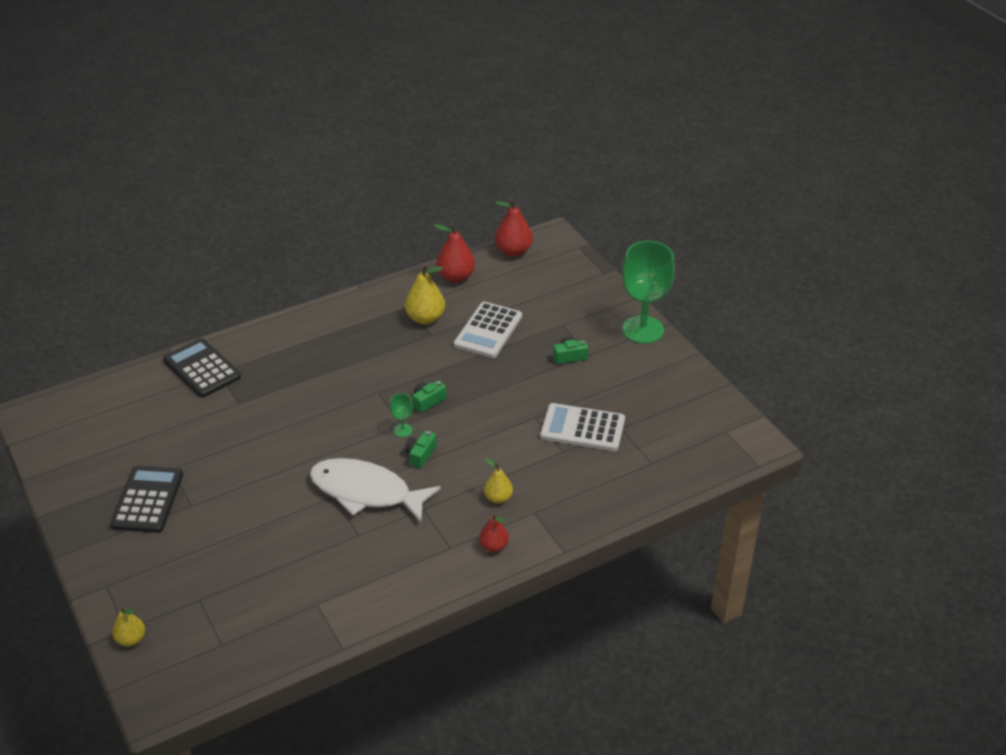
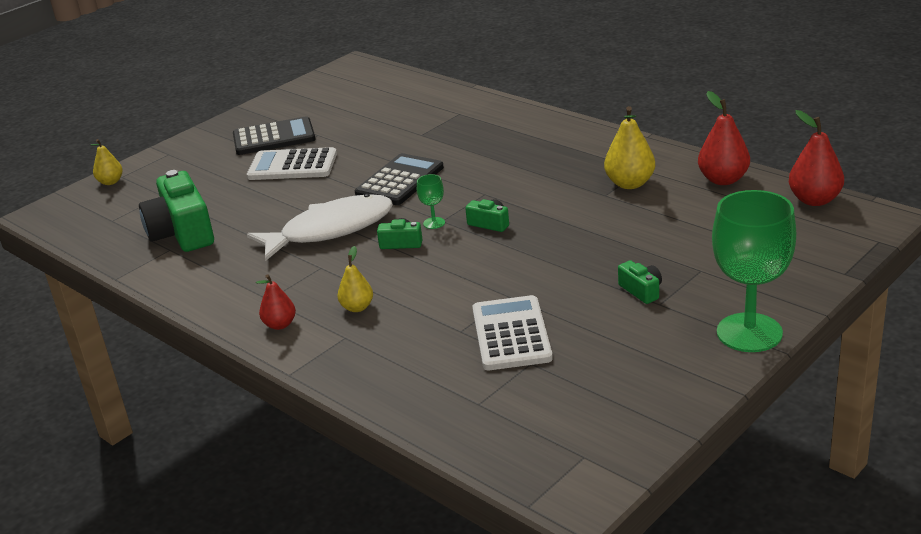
camera: 75 degrees right, 10 degrees down
(202, 369) = (457, 105): black calculator -> black calculator (400, 181)
(292, 591) = (182, 232): none -> green camera
(366, 492) = (330, 230): white fish -> white fish turned 60 degrees clockwise
(488, 331) = (642, 225): white calculator -> white calculator (292, 166)

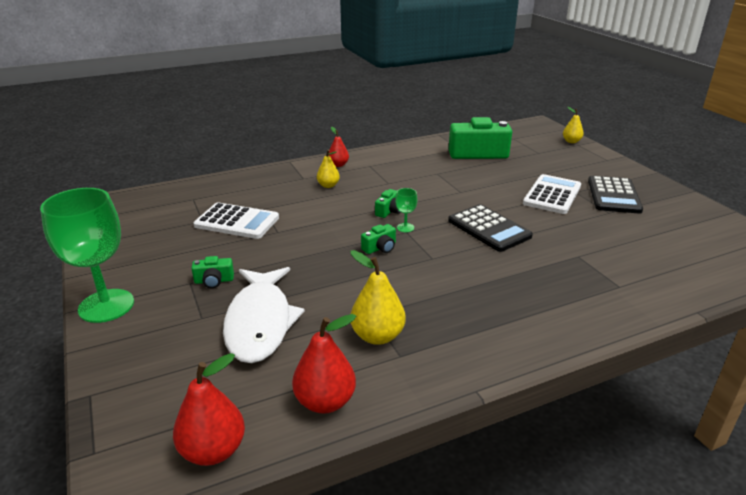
camera: 110 degrees right, 0 degrees up
(330, 230) = (434, 192): white fish -> white fish (260, 322)

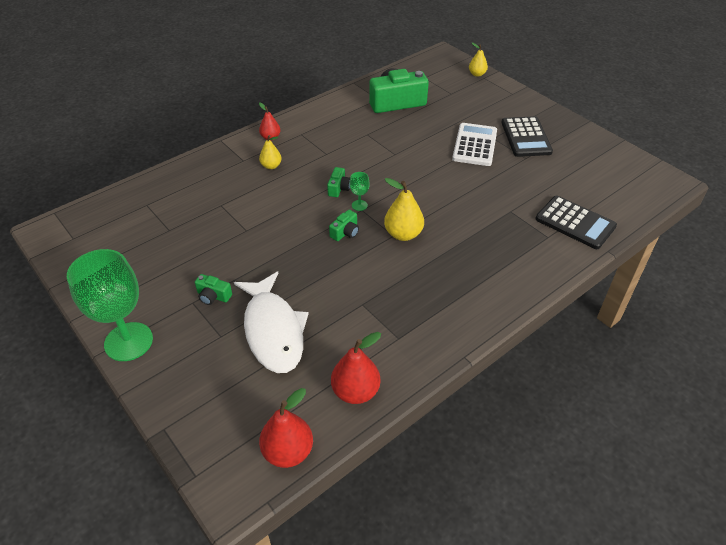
camera: 15 degrees left, 15 degrees up
(214, 281) = (213, 296): green camera -> green camera turned 45 degrees clockwise
(237, 222) = (203, 225): white calculator -> none
(377, 336) = (374, 323): yellow pear -> yellow pear (403, 234)
(489, 228) = (431, 194): black calculator -> black calculator (575, 223)

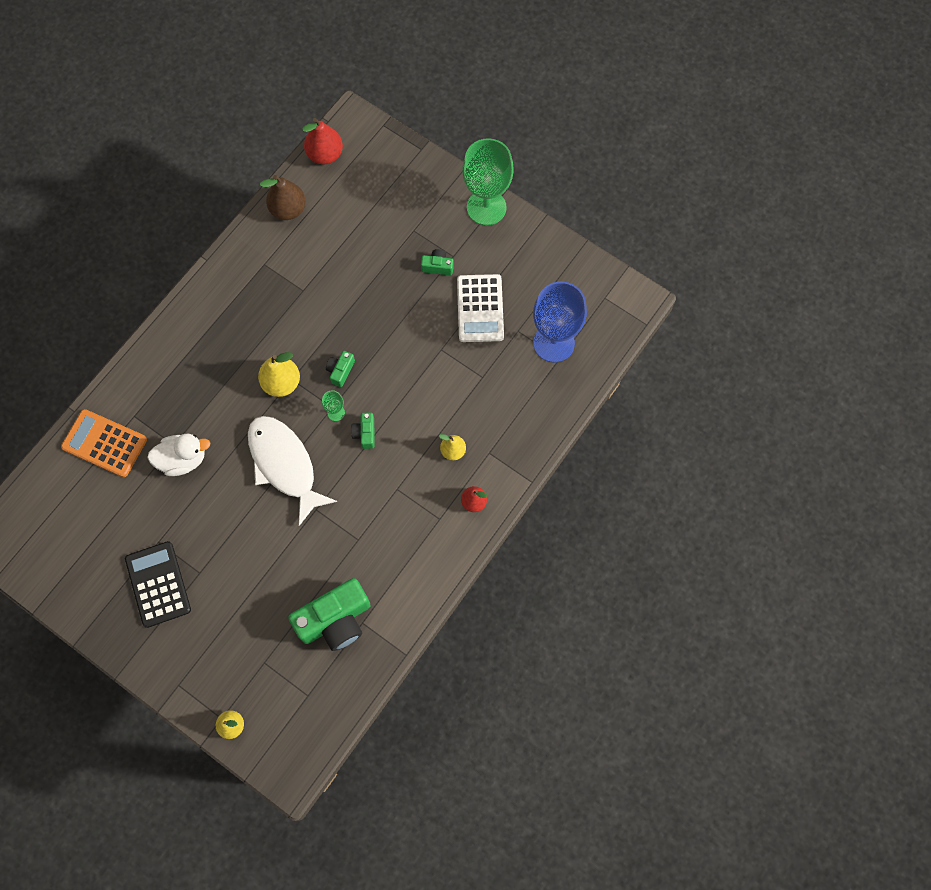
camera: 165 degrees right, 25 degrees up
(143, 215) = (554, 343): none -> blue goblet
(273, 330) = (371, 246): white fish -> white fish (285, 465)
(355, 391) = (288, 209): red pear -> brown pear
(475, 145) = (221, 551): white calculator -> white calculator (480, 308)
(502, 200) = (183, 459): none -> white duck
(575, 223) = (104, 443): black calculator -> orange calculator

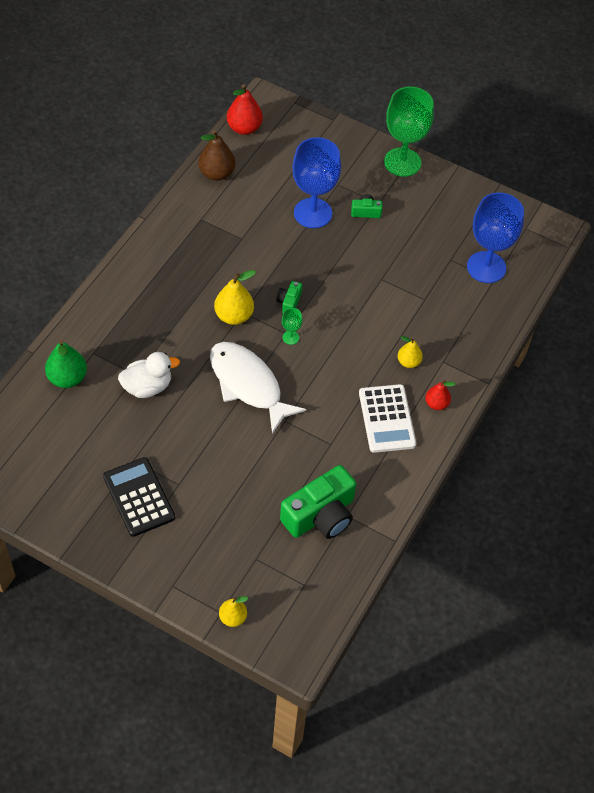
camera: 10 degrees left, 15 degrees down
(104, 443) = (67, 378): orange calculator -> green pear
(365, 433) = (322, 353): green camera -> none
(381, 264) = (313, 213): none -> blue goblet
(480, 308) = (412, 243): white calculator -> white calculator (386, 419)

